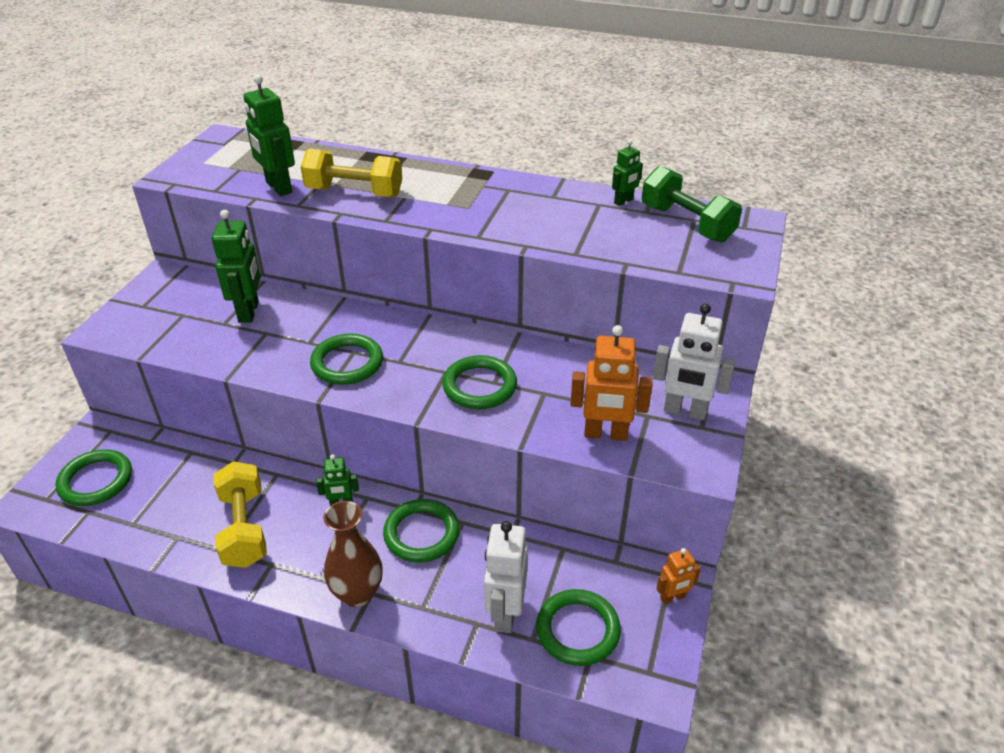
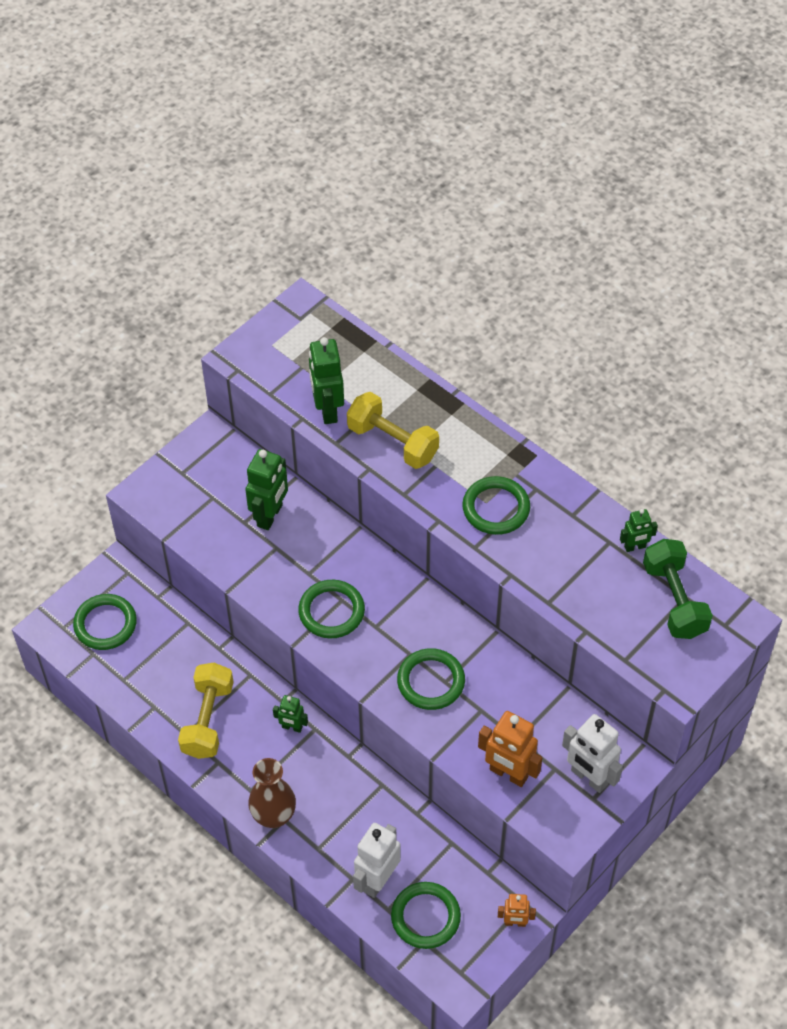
camera: 25 degrees right, 15 degrees up
(421, 533) = (345, 782): green ring -> green ring (496, 508)

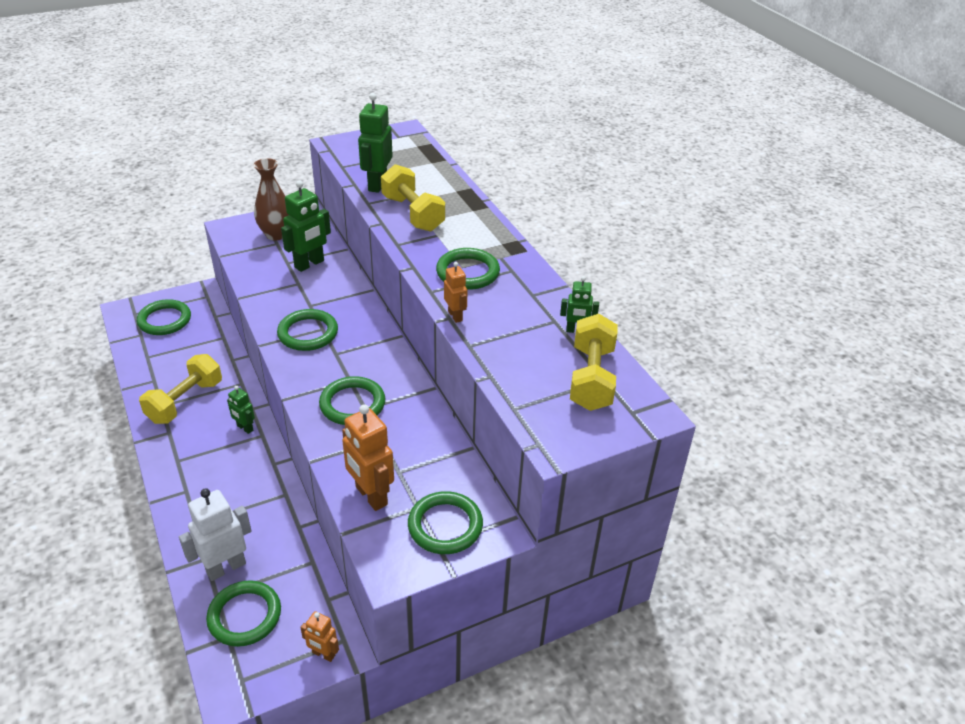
camera: 20 degrees right, 15 degrees down
(274, 816) = (180, 485): brown vase -> brown vase (276, 234)
(516, 570) = (455, 316): none -> orange robot
(589, 777) = (445, 526): white robot -> green ring
(674, 600) = (591, 378): green dumbbell -> yellow dumbbell

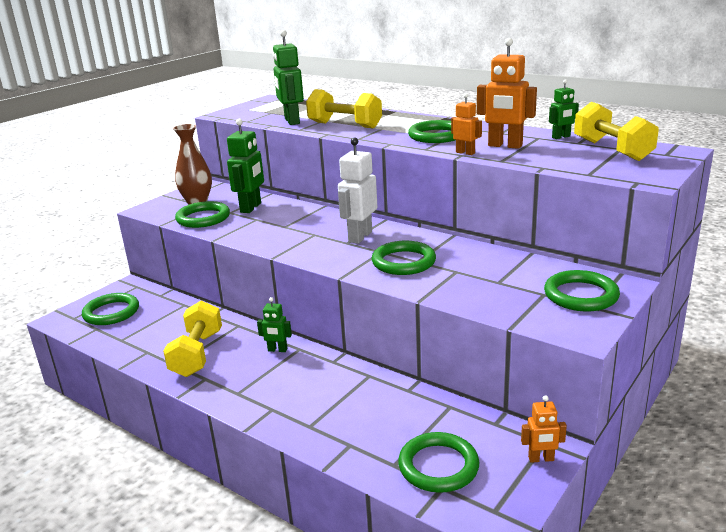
camera: 25 degrees left, 15 degrees down
(226, 567) = (377, 442): white robot -> white robot (359, 236)
(308, 333) = (306, 240): green ring -> green ring (203, 218)
(371, 496) = (498, 301): orange robot -> orange robot (505, 146)

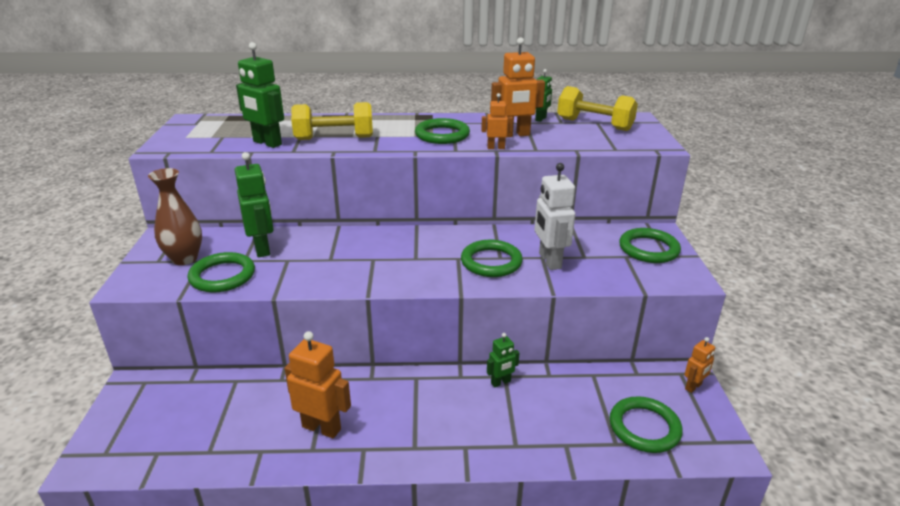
camera: 40 degrees left, 5 degrees up
(111, 312) = (152, 425): green ring -> none
(197, 354) = (322, 427): yellow dumbbell -> orange robot
(277, 350) = (398, 388): green robot -> green robot (501, 382)
(359, 236) = (419, 249): white robot -> white robot (549, 261)

